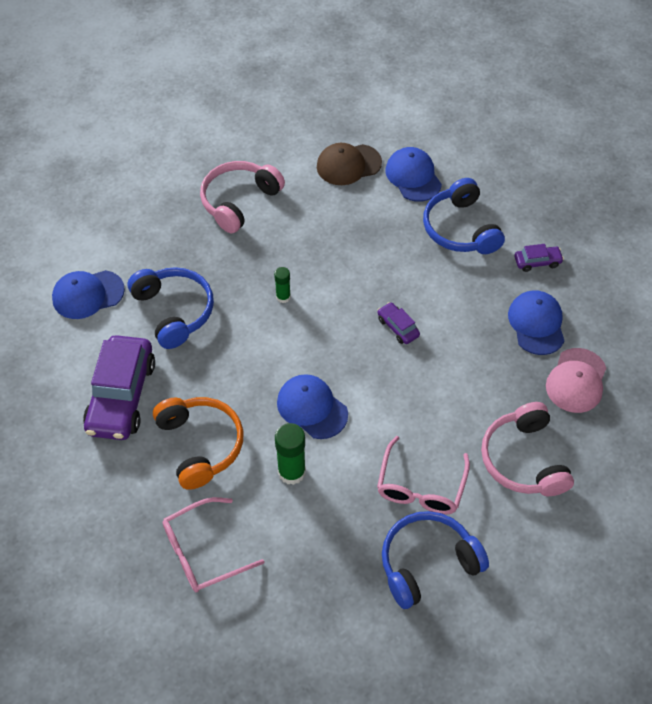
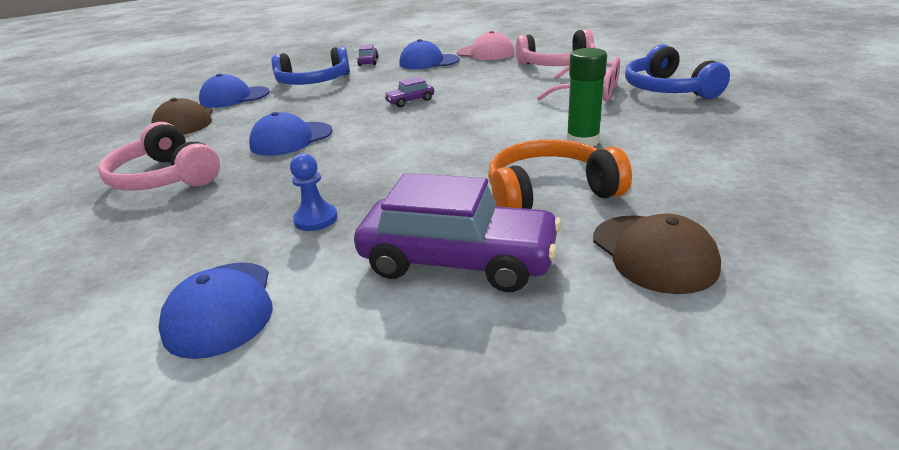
camera: 80 degrees left, 25 degrees down
(121, 499) = (653, 253): none -> brown cap
(174, 311) = (316, 219): blue headphones -> blue pawn
(203, 552) = (713, 187): pink glasses -> none
(283, 297) = (340, 149): green glue stick -> none
(312, 408) = (498, 133): blue cap -> blue cap (291, 139)

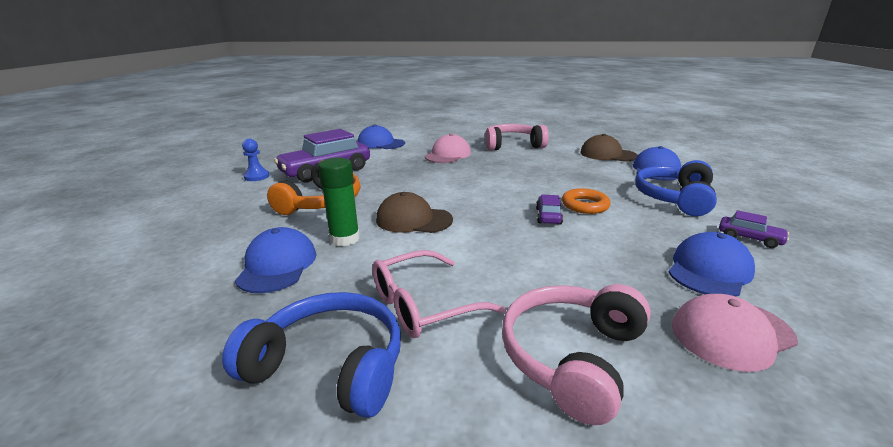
camera: 125 degrees right, 5 degrees down
(258, 202) = (448, 155): none -> pink cap
(291, 139) = (524, 170): blue cap -> blue cap (277, 265)
(316, 219) = (409, 160): blue pawn -> blue pawn (257, 177)
(368, 98) = (585, 205): none -> orange ring
(653, 253) = (242, 199): brown cap -> brown cap (413, 220)

